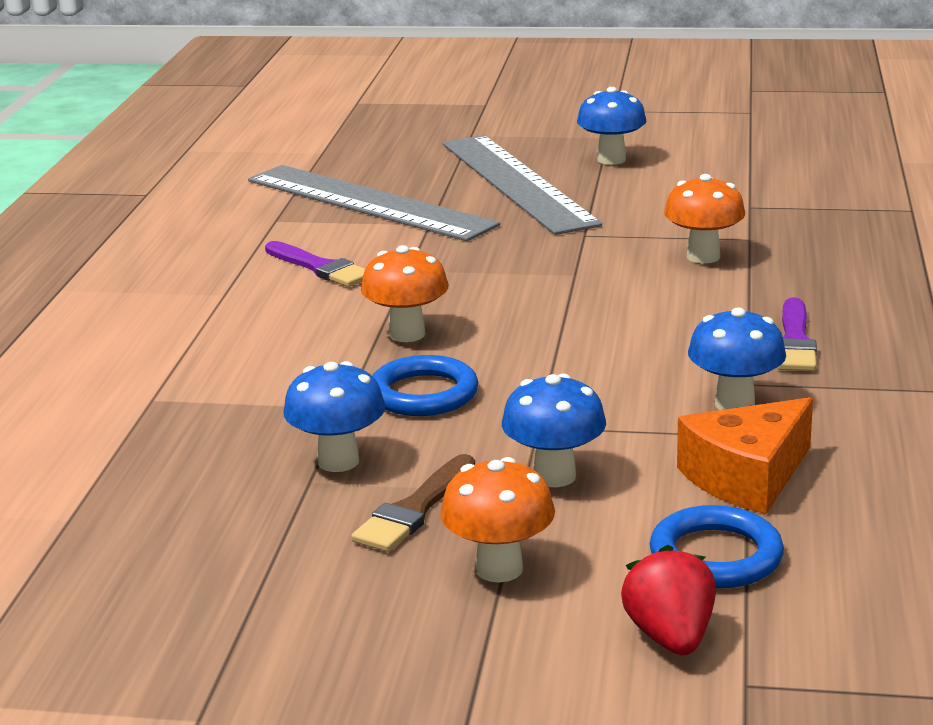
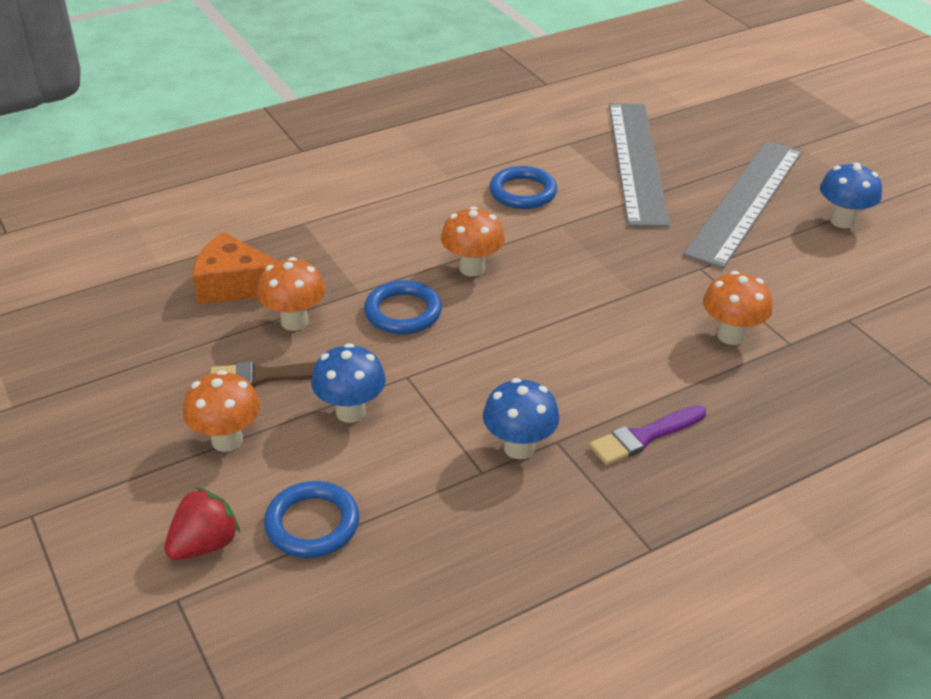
camera: 50 degrees right, 15 degrees up
(320, 268) = (523, 192): purple brush -> blue ring
(338, 461) = (294, 321): blue mushroom -> orange mushroom
(747, 477) = (423, 496): orange cheese -> orange cheese (234, 285)

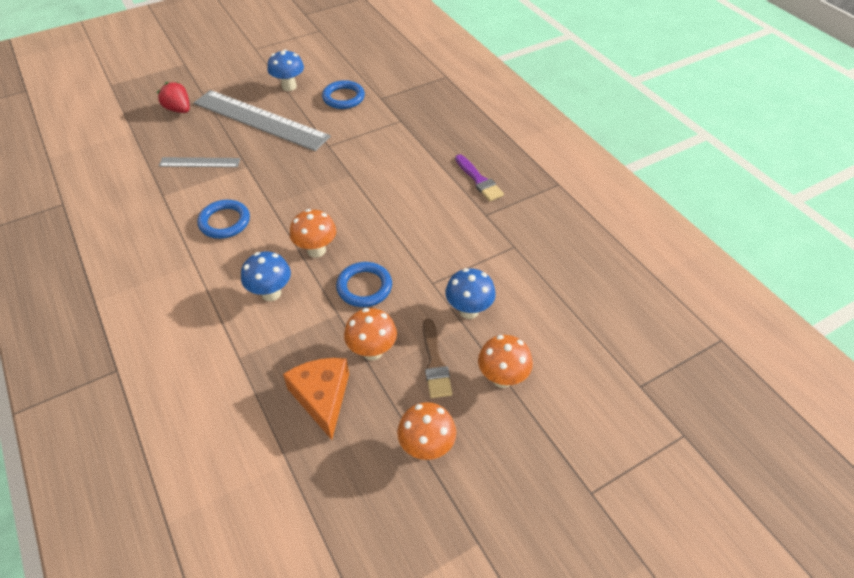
camera: 90 degrees left, 10 degrees up
(205, 544) = (595, 377): red strawberry -> red strawberry (179, 109)
(234, 285) = (322, 398): orange cheese -> orange cheese turned 150 degrees clockwise
(312, 524) = (568, 323): blue ring -> blue ring (343, 98)
(519, 448) = (493, 230): blue mushroom -> blue mushroom (271, 293)
(637, 162) = (199, 162): grey ruler -> grey ruler, size x0.48
(731, 335) = (393, 140): orange mushroom -> orange mushroom (426, 447)

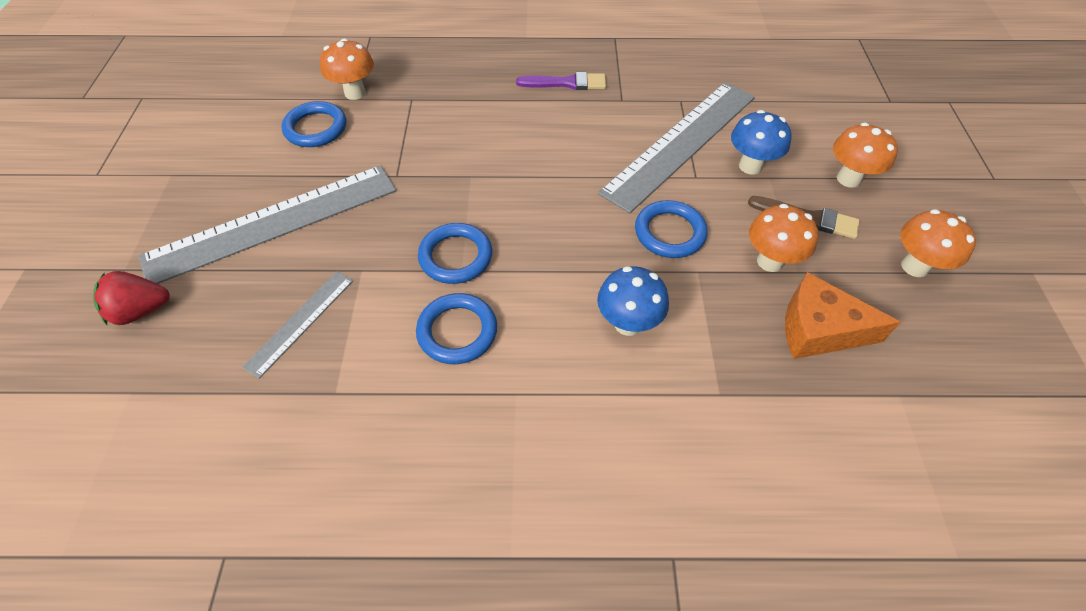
camera: 60 degrees left, 5 degrees up
(279, 197) = (455, 256): none -> blue ring
(289, 86) = (232, 169): blue mushroom -> none
(316, 250) = (581, 254): orange mushroom -> orange mushroom (355, 93)
(463, 263) = (681, 143): none -> grey ruler

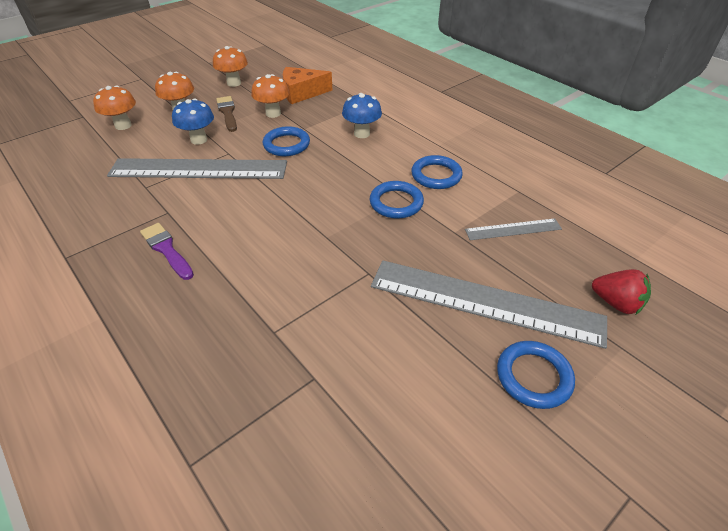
camera: 130 degrees left, 10 degrees down
(316, 128) = (378, 368): blue ring -> blue ring (533, 377)
(355, 93) = (304, 383): orange mushroom -> orange mushroom (123, 125)
(819, 330) = (302, 93): orange cheese -> orange cheese turned 105 degrees clockwise

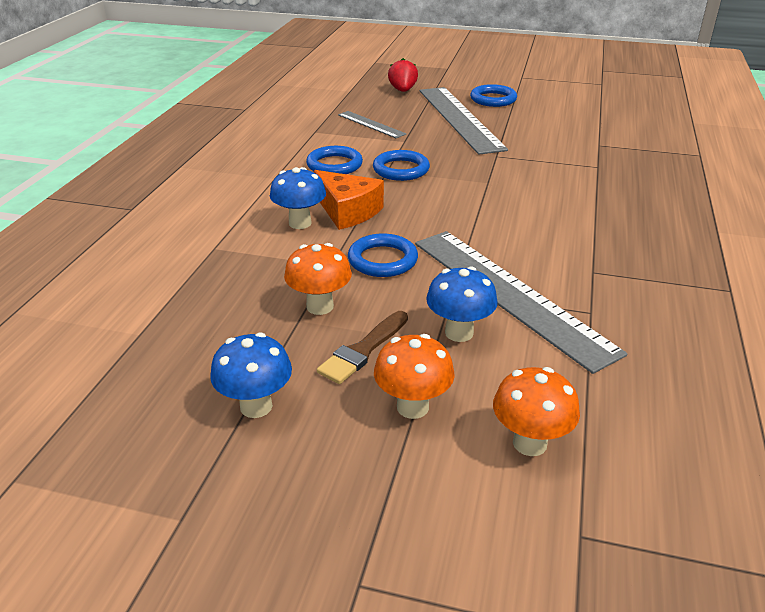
camera: 125 degrees left, 10 degrees down
(166, 249) = (624, 243): purple brush -> none
(234, 83) = (256, 406): orange mushroom -> blue mushroom
(302, 93) = (230, 311): orange cheese -> orange cheese (347, 211)

